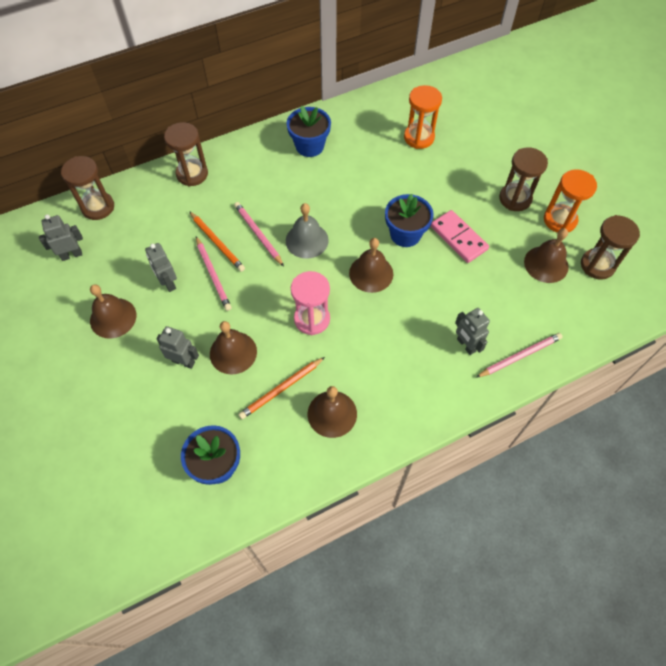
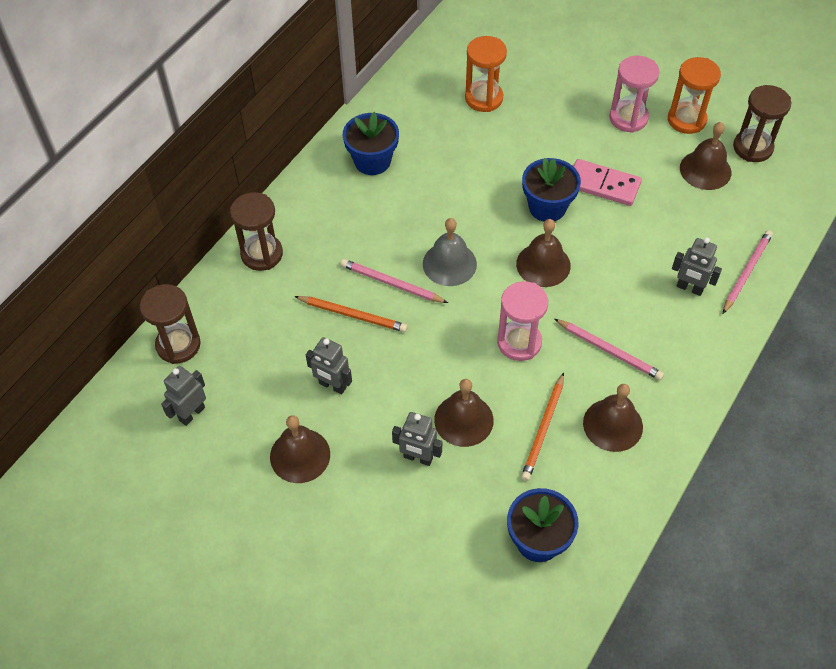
camera: 30 degrees left, 5 degrees down
(183, 361) = (418, 458): grey robot -> grey robot turned 150 degrees counterclockwise
(213, 275) = (376, 351): pink pencil -> pink pencil (609, 350)
(515, 199) = (628, 118): brown hourglass -> pink hourglass

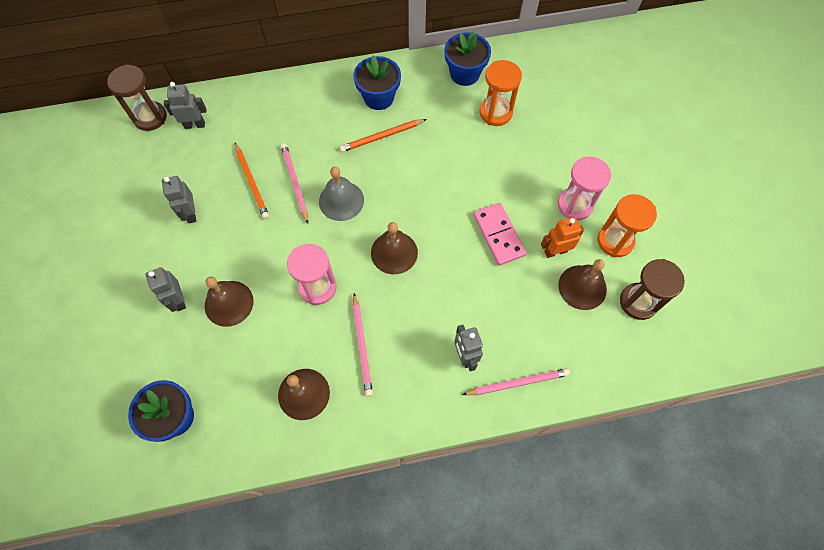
camera: 45 degrees right, 10 degrees up
(191, 413) = (109, 162): grey robot -> grey robot (195, 125)
(262, 254) = (251, 102): brown hourglass -> none
(300, 455) = (127, 237): brown bell -> none
(543, 429) = (263, 354): orange pencil -> orange pencil (382, 137)
(547, 207) = (444, 218): blue flower pot -> blue flower pot (464, 74)
(656, 161) = (555, 251): none -> orange robot

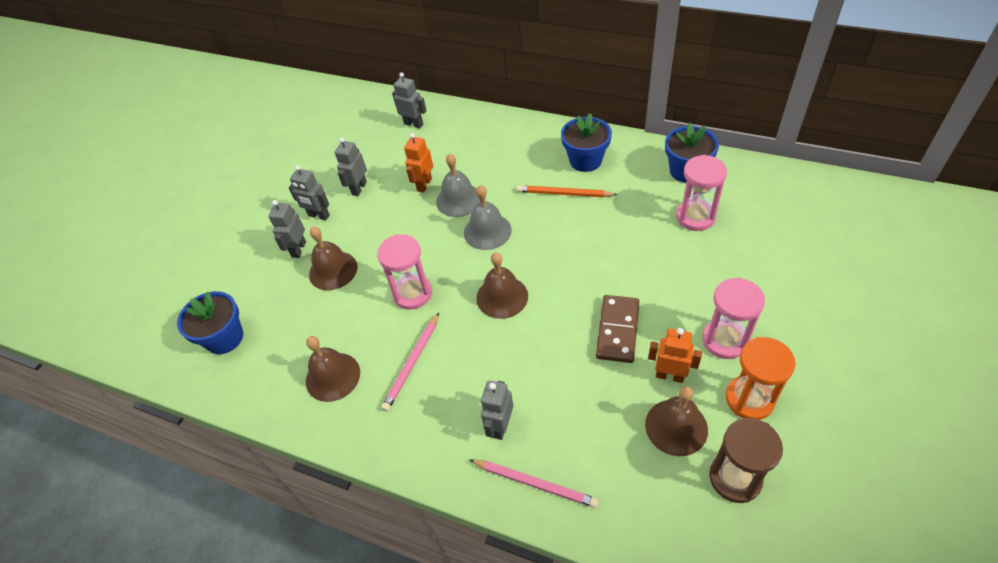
camera: 40 degrees right, 15 degrees down
(150, 117) = (385, 106): brown hourglass -> none
(172, 258) = (319, 215): none -> grey robot
(252, 182) = (424, 185): orange pencil -> orange robot
(295, 183) = (458, 200): pink pencil -> grey bell
(495, 113) = (695, 217): orange hourglass -> pink hourglass
(498, 235) = (617, 330): pink domino -> brown domino

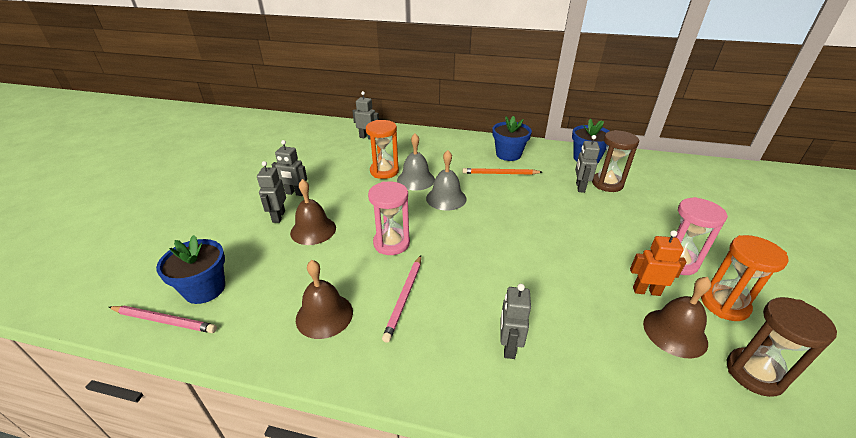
camera: 15 degrees left, 15 degrees down
(359, 188) = (328, 175): grey robot -> grey robot (580, 187)
(424, 185) = (384, 171): orange robot -> orange hourglass
(502, 297) = (473, 241): brown bell -> none
(535, 483) = (564, 399): pink pencil -> pink pencil (164, 320)
(617, 330) = (584, 260): brown domino -> none
(695, 217) = (607, 184): pink hourglass -> brown hourglass

